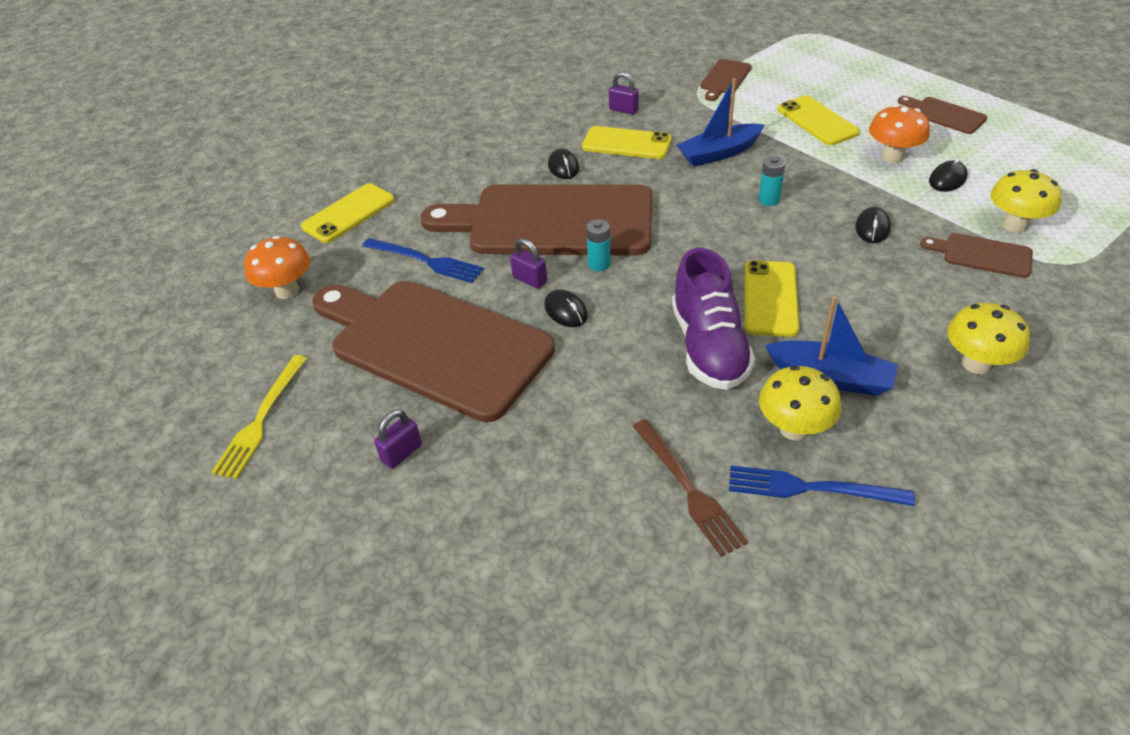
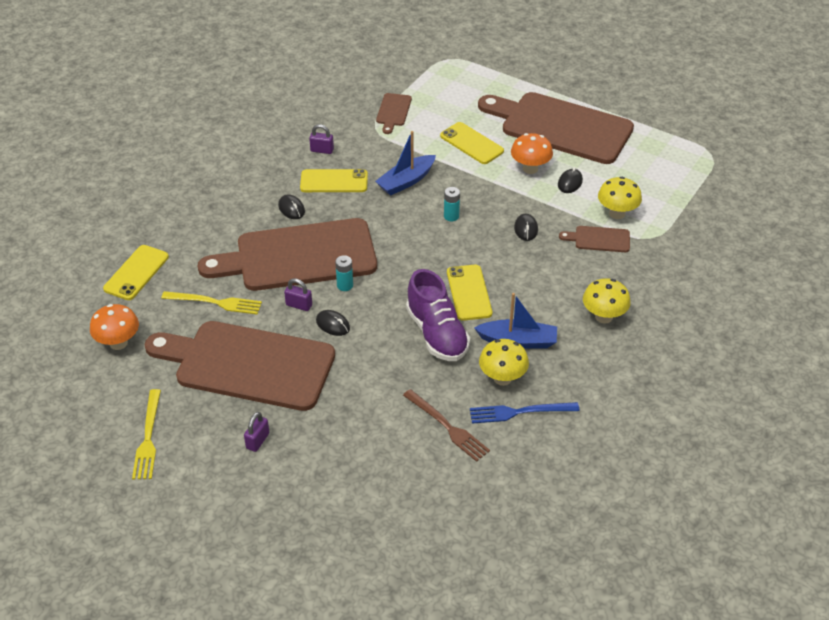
camera: 20 degrees left, 0 degrees up
(425, 261) = (215, 302): blue fork -> yellow fork
(944, 115) = (560, 127): brown cutting board -> brown cutting board, size x2.45

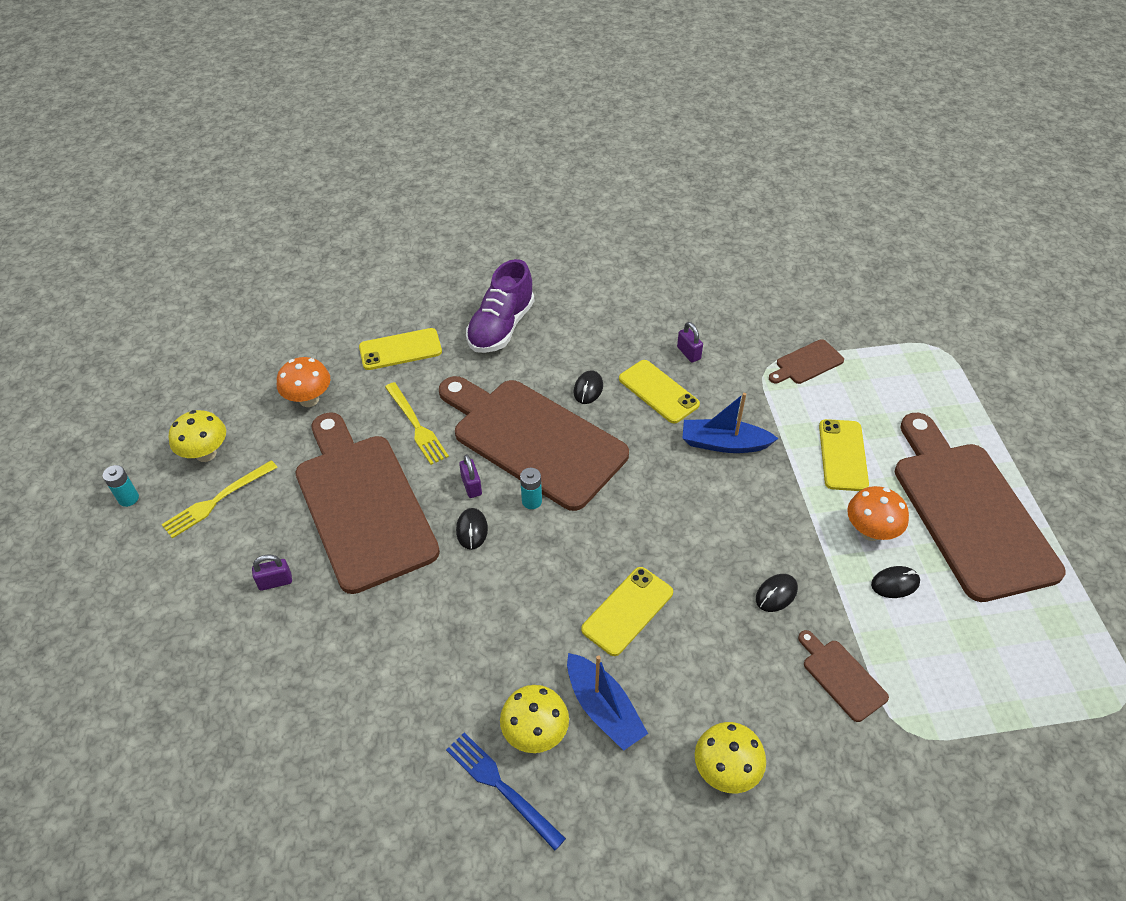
camera: 50 degrees right, 5 degrees up
(437, 334) = (542, 625): purple shoe -> purple shoe (501, 327)
(447, 427) = (422, 730): brown fork -> none
(451, 216) = (718, 515): turquoise battery -> turquoise battery (128, 498)
(617, 213) = (903, 665): yellow mushroom -> yellow mushroom (206, 454)

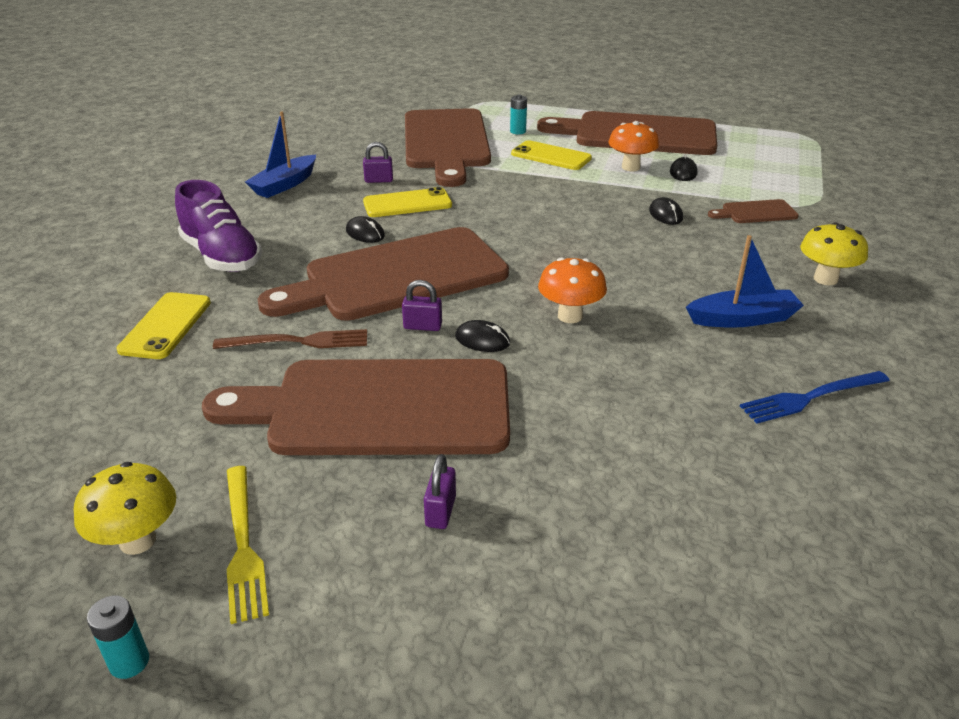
camera: 65 degrees left, 15 degrees down
(309, 399) = (156, 415): orange mushroom -> orange mushroom (570, 316)
(416, 425) = (297, 342): yellow fork -> brown fork
(532, 501) = (475, 296): turquoise battery -> turquoise battery (518, 131)
(535, 733) = (755, 362): yellow mushroom -> none
(627, 611) = (643, 280): yellow phone -> none
(724, 443) = (495, 193): blue boat -> blue boat (284, 185)
(807, 363) = (446, 143): brown cutting board -> brown cutting board, size x2.45

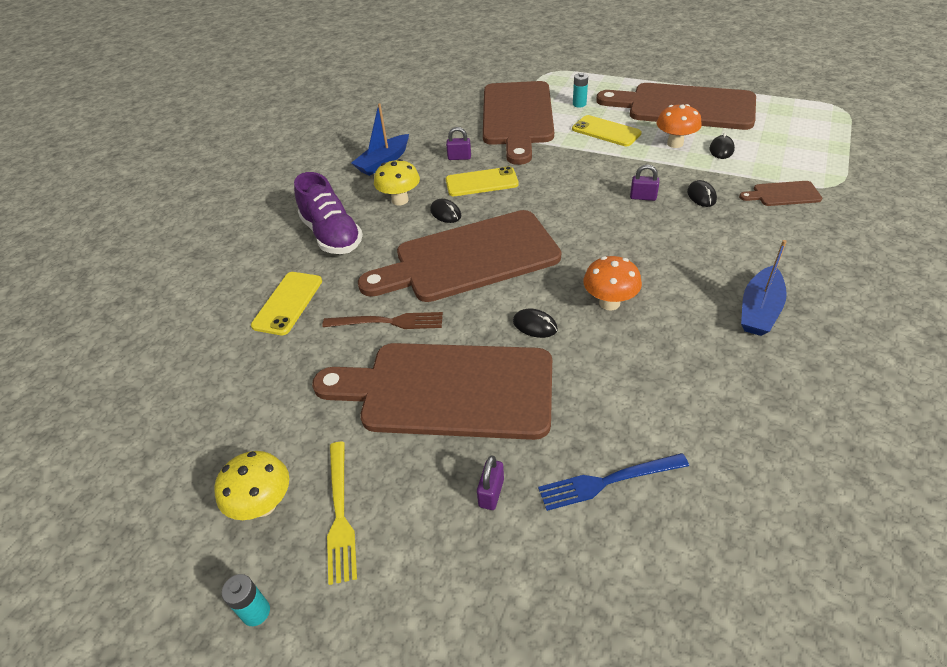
camera: 10 degrees right, 10 degrees up
(422, 326) = (487, 310): purple padlock -> purple padlock (643, 197)
(743, 319) = (759, 310): blue boat -> blue boat turned 120 degrees clockwise
(811, 397) = (811, 395): blue fork -> blue fork (608, 481)
(825, 279) = (839, 269): yellow mushroom -> yellow mushroom (400, 200)

